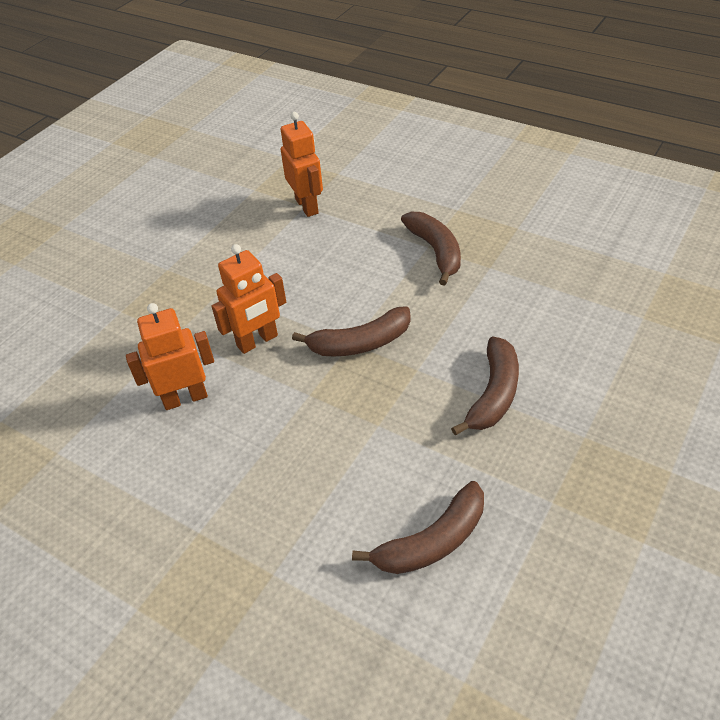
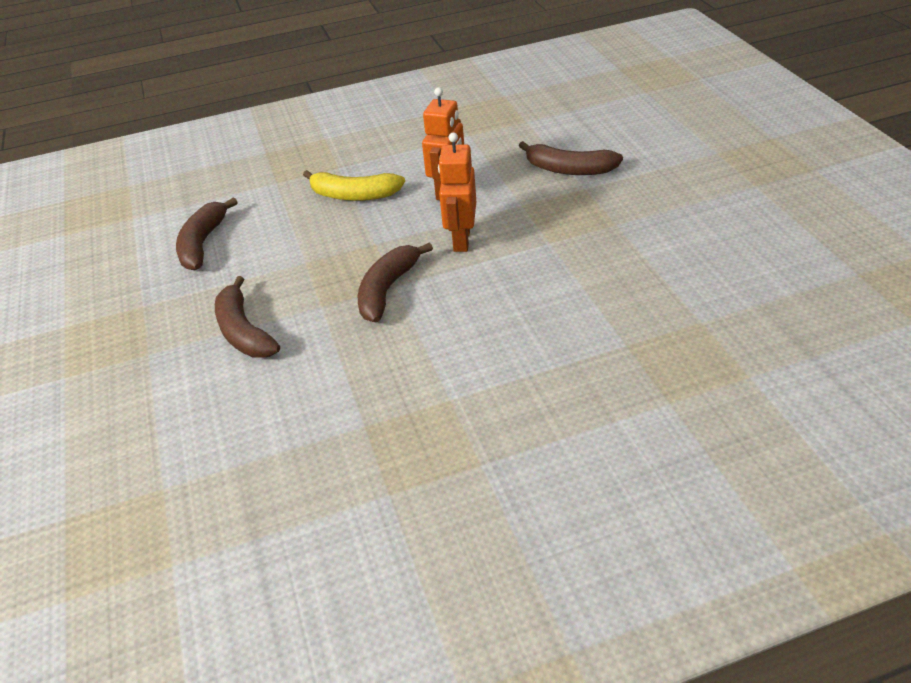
camera: 130 degrees right, 5 degrees down
(245, 470) = (354, 195): none -> yellow banana
(307, 206) = (624, 346): orange robot -> none
(436, 251) = (435, 400): brown banana -> brown banana (569, 169)

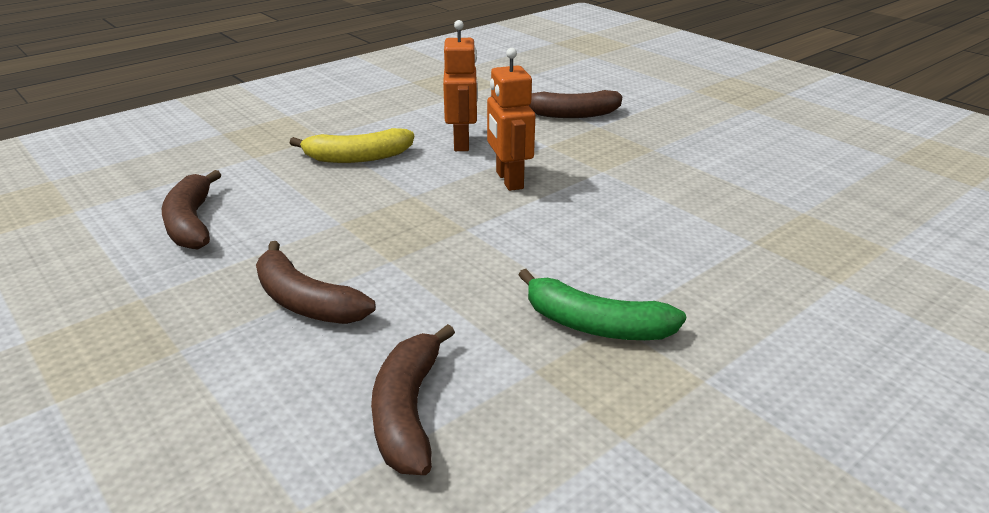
camera: 25 degrees left, 10 degrees down
(387, 290) = (460, 233): brown banana -> brown banana (408, 411)
(433, 398) = (595, 325): none -> green banana

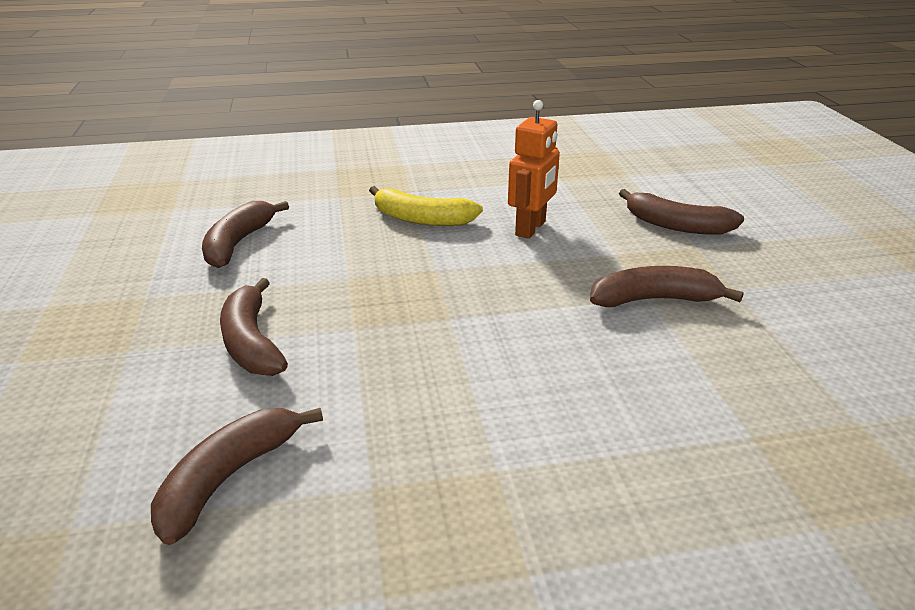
camera: 30 degrees right, 0 degrees up
(509, 180) = (539, 280): orange robot -> none
(595, 325) = (474, 464): green banana -> none
(607, 171) = (654, 300): none -> brown banana

